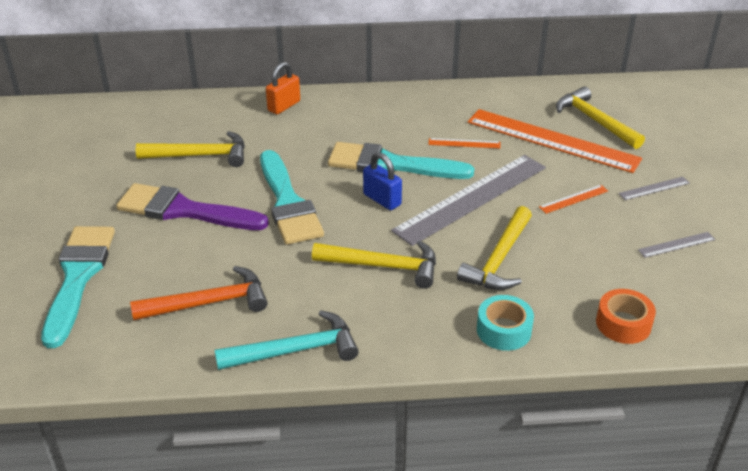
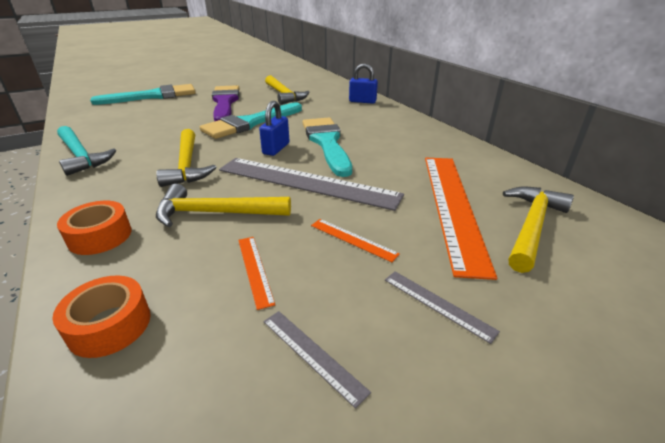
camera: 65 degrees right, 5 degrees down
(209, 302) = (133, 125): orange hammer -> none
(284, 106) = (362, 101): orange padlock -> blue padlock
(464, 143) = (390, 164): orange ruler -> orange ruler (255, 269)
(504, 330) = (100, 236): turquoise tape -> orange tape

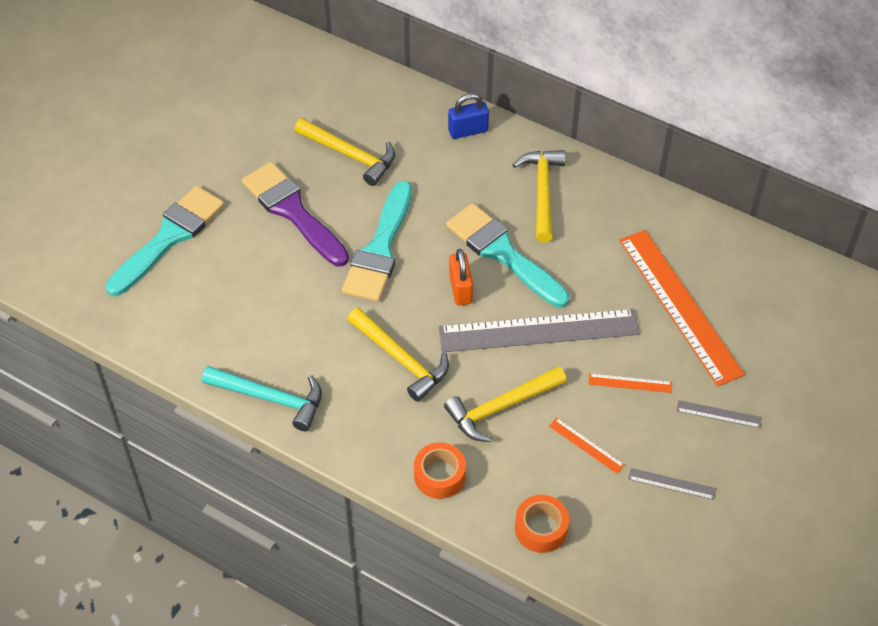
camera: 30 degrees left, 20 degrees up
(276, 149) = (460, 289): blue padlock -> orange padlock
(531, 226) = (747, 305): yellow hammer -> yellow hammer (542, 192)

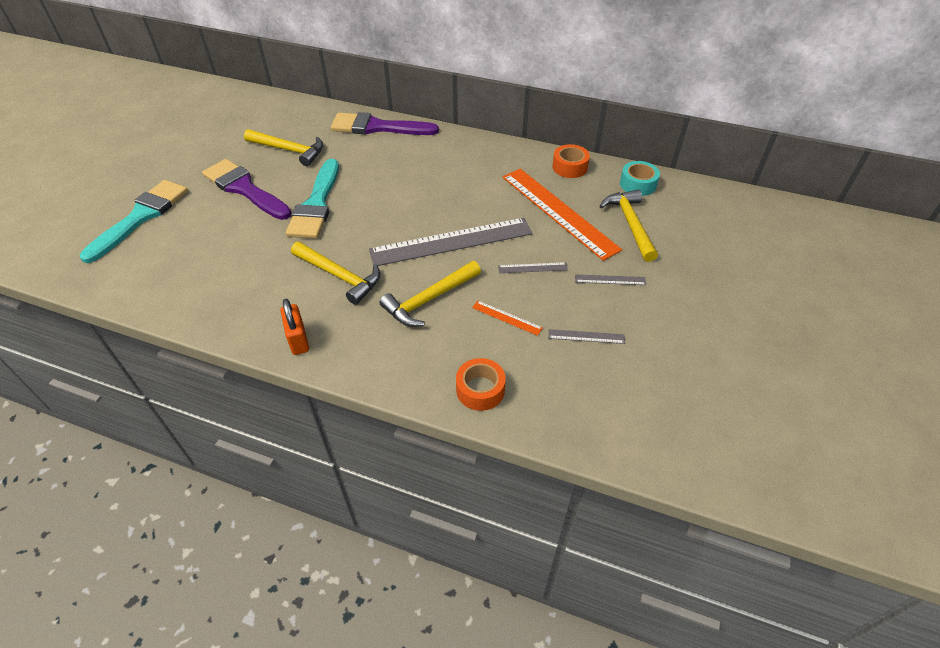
camera: 10 degrees left, 5 degrees down
(271, 398) = (225, 320): turquoise hammer -> none
(439, 475) = (382, 359): orange tape -> orange tape (570, 167)
(460, 289) = (384, 222): orange padlock -> orange padlock (298, 340)
(468, 131) = (377, 127): blue padlock -> purple brush
(502, 253) = (414, 195): turquoise brush -> none
(542, 192) = (438, 156): yellow hammer -> yellow hammer (630, 224)
(630, 383) = (532, 268): orange ruler -> grey ruler
(793, 277) = (638, 184): none -> turquoise tape

